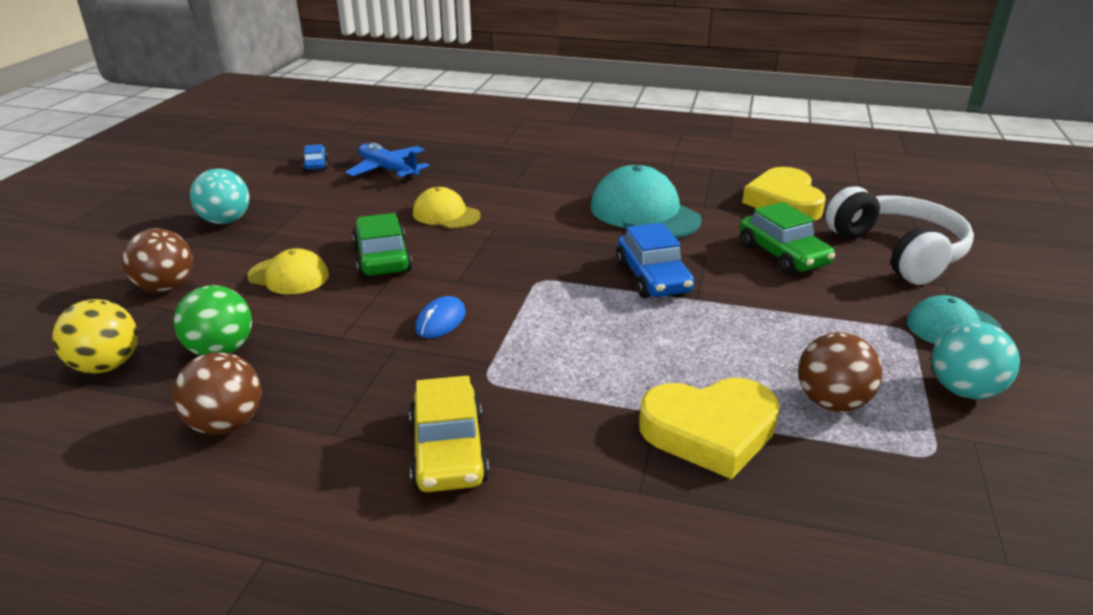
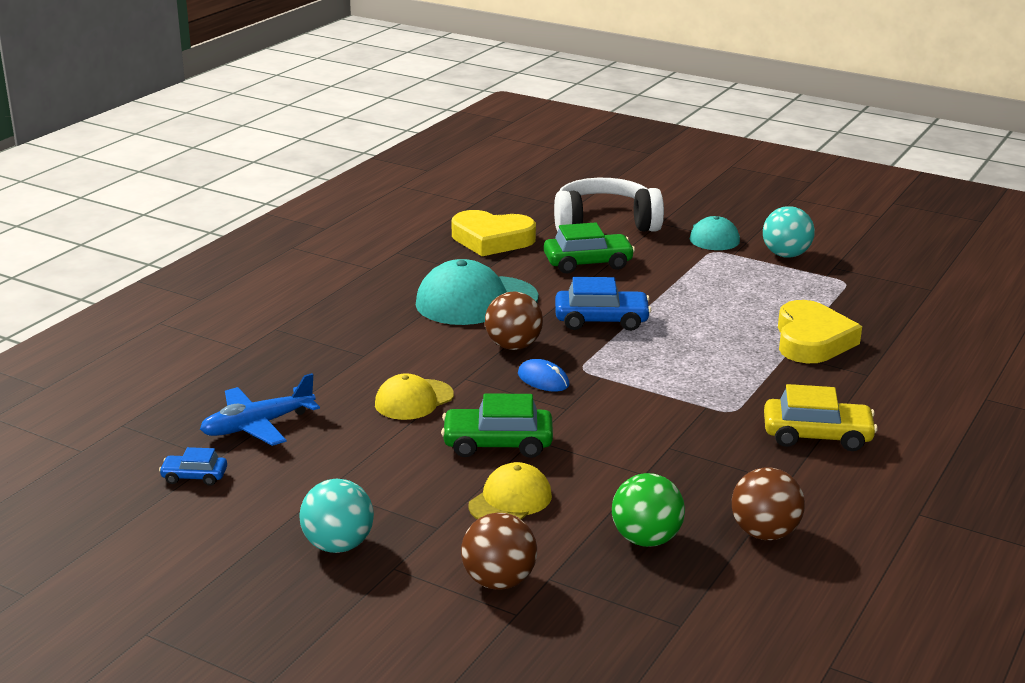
camera: 75 degrees left, 5 degrees down
(107, 365) = (652, 608): yellow ball -> none
(440, 321) = (635, 423): blue mouse -> blue mouse (543, 379)
(831, 402) = (789, 295): brown ball -> brown ball (513, 346)

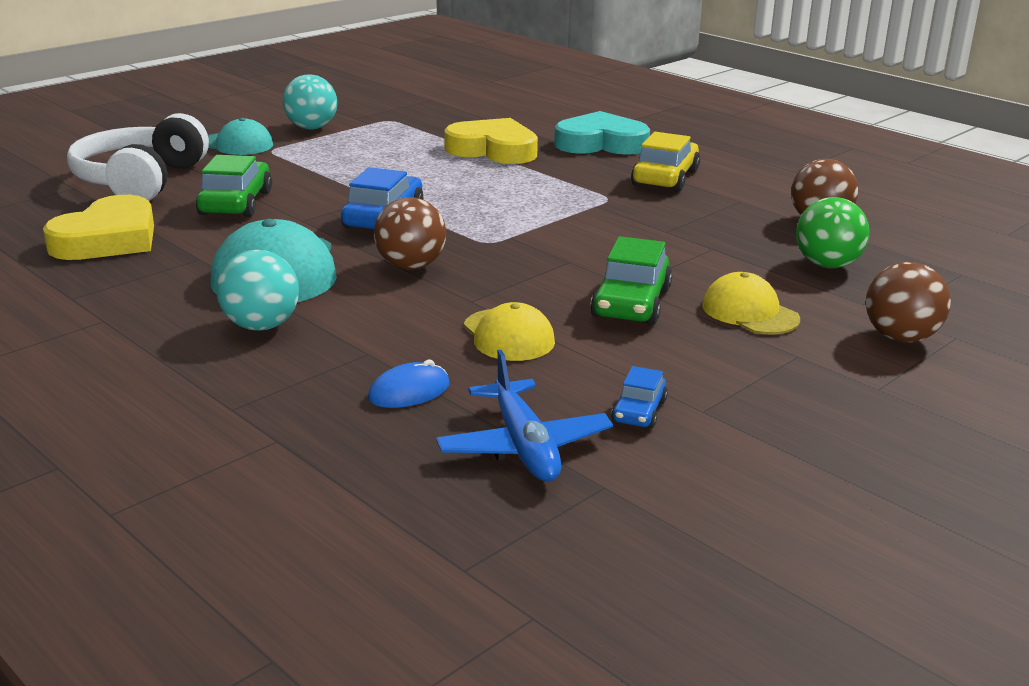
camera: 75 degrees left, 0 degrees up
(194, 476) = (648, 508): blue car -> blue car (639, 411)
(338, 545) = (832, 416): turquoise ball -> turquoise ball (261, 326)
(543, 379) = (500, 263): blue mouse -> blue mouse (409, 391)
(890, 391) = (601, 143): none -> turquoise heart

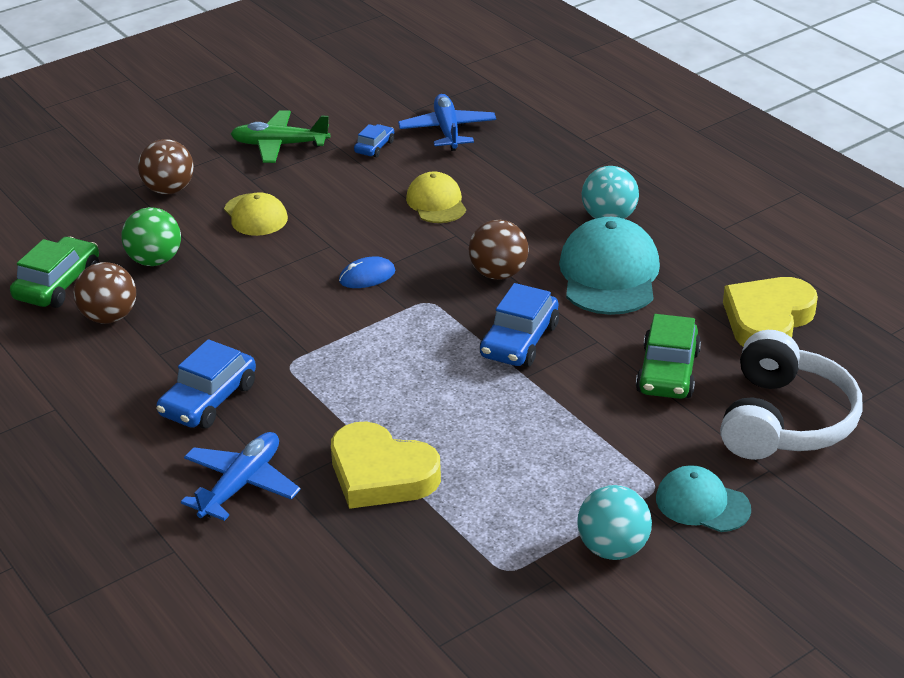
camera: 170 degrees left, 10 degrees up
(409, 391) = (508, 165): blue mouse -> blue mouse (367, 276)
(601, 143) = (241, 484): turquoise heart -> blue plane
(631, 303) = (337, 227): green car -> green car (58, 284)
(665, 178) = (209, 400): yellow car -> blue car
(799, 408) = (280, 145): none -> green plane

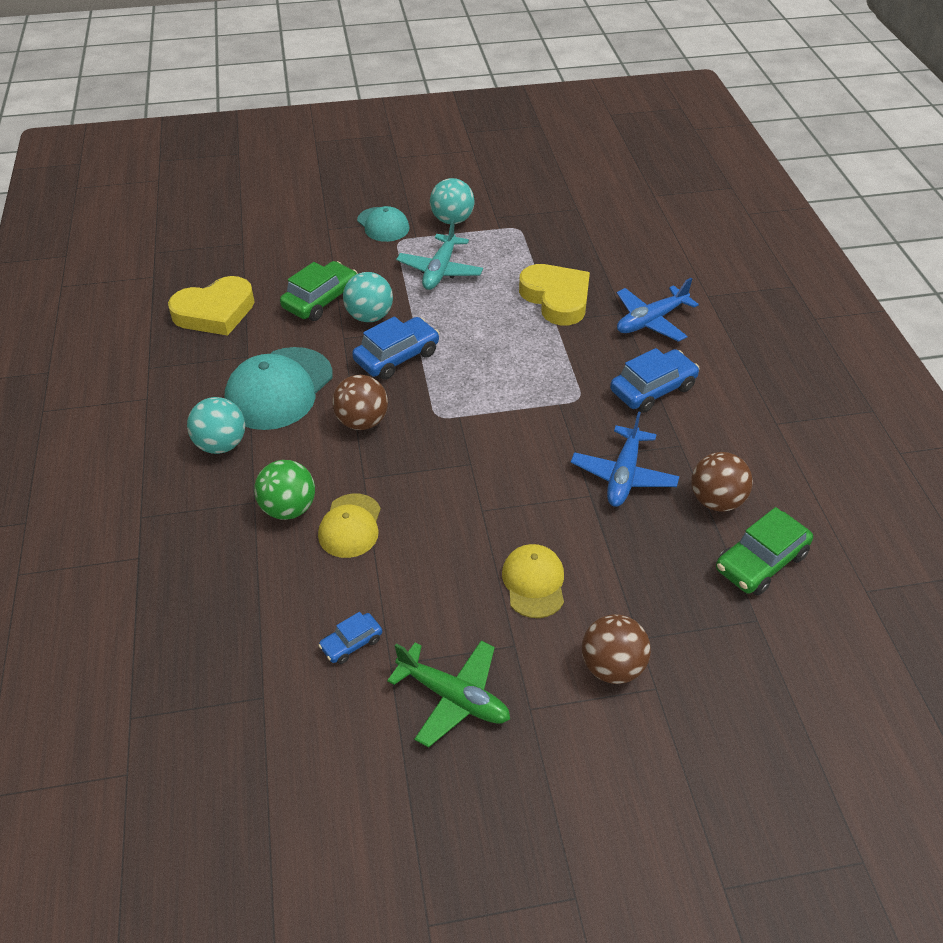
camera: 155 degrees left, 10 degrees up
(155, 260) = (657, 557): green ball -> green ball (289, 508)
(367, 276) = (470, 460): blue mouse -> none
(447, 130) = (255, 637): blue plane -> blue plane (623, 475)
(561, 461) = (440, 270): none -> turquoise plane
(592, 373) = (369, 316): none -> turquoise ball
(784, 420) = (286, 249): white headphones -> none

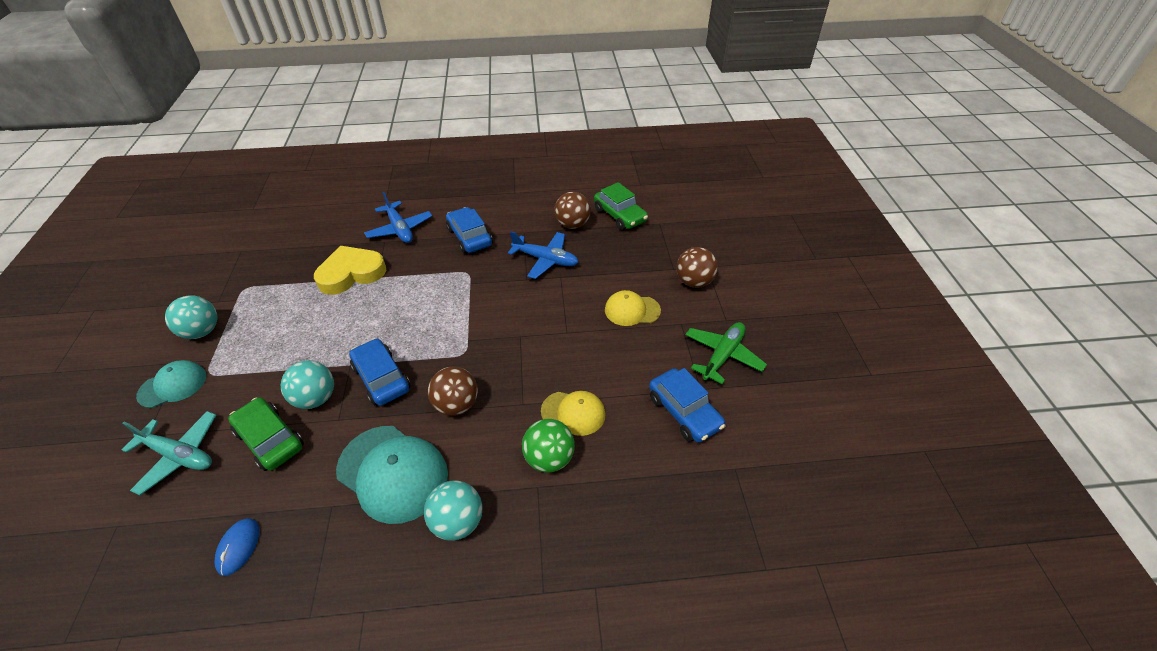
camera: 85 degrees left, 0 degrees up
(215, 312) = (238, 547): yellow heart -> blue mouse
(351, 643) = (684, 412): blue car -> blue car, size x1.79
(440, 270) = (274, 343): turquoise plane -> turquoise plane (179, 455)

